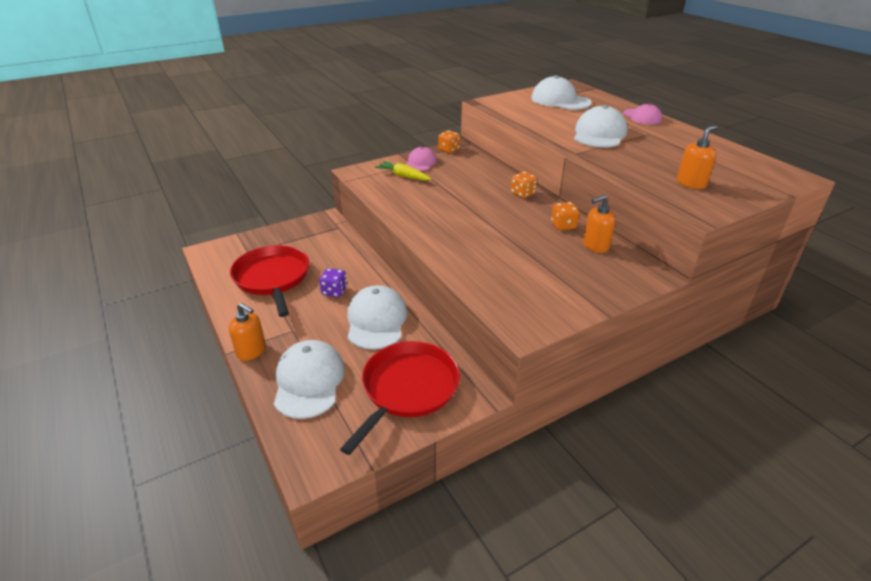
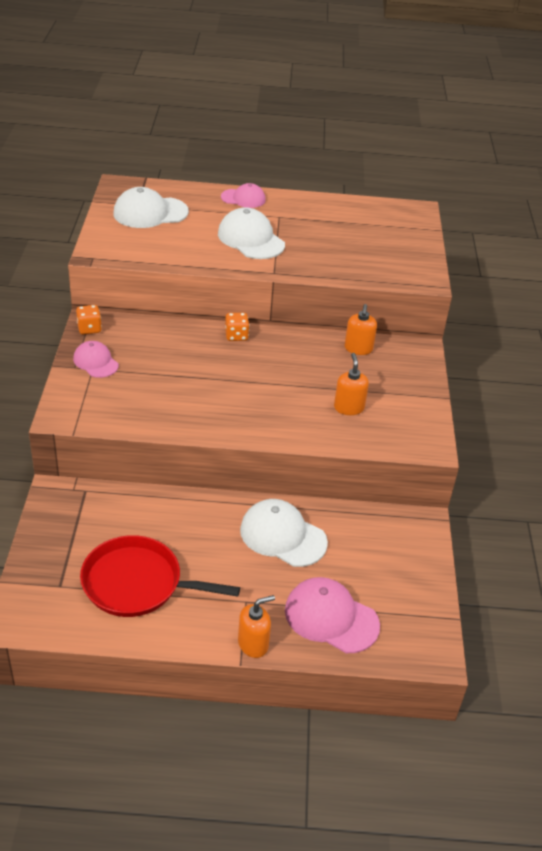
camera: 60 degrees left, 5 degrees up
(309, 381) = (331, 617): white cap -> pink cap
(334, 291) = (208, 545): purple dice -> none
(403, 176) = (113, 388): yellow carrot -> none
(407, 389) = (389, 558): red pan -> none
(563, 225) = (313, 346): orange dice -> none
(691, 183) = (382, 256): orange soap dispenser -> orange soap dispenser (349, 407)

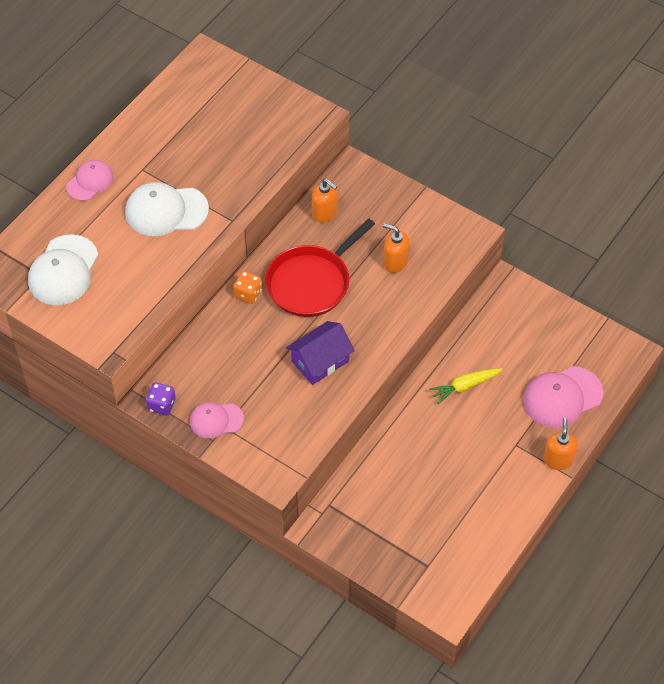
camera: 55 degrees left, 15 degrees up
(89, 329) = (162, 405): orange dice -> purple dice
(137, 583) = (456, 510): red pan -> red pan (311, 282)
(202, 399) = (320, 361): none -> purple house
(282, 536) = (465, 386): white cap -> yellow carrot

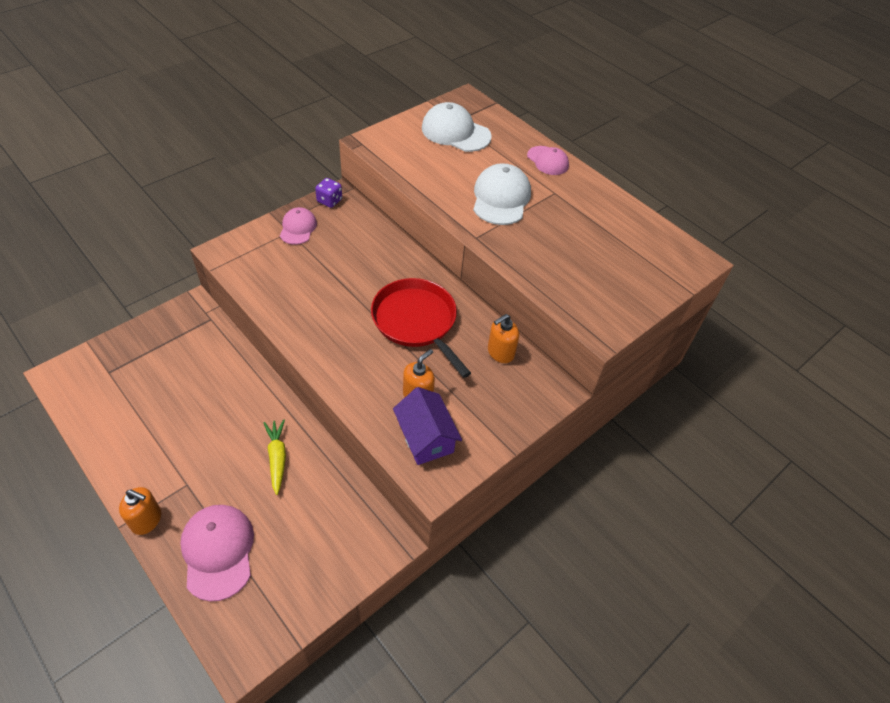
camera: 100 degrees right, 5 degrees down
(248, 294) = (420, 274): orange dice -> none
(320, 361) = (323, 307): purple house -> purple house (425, 437)

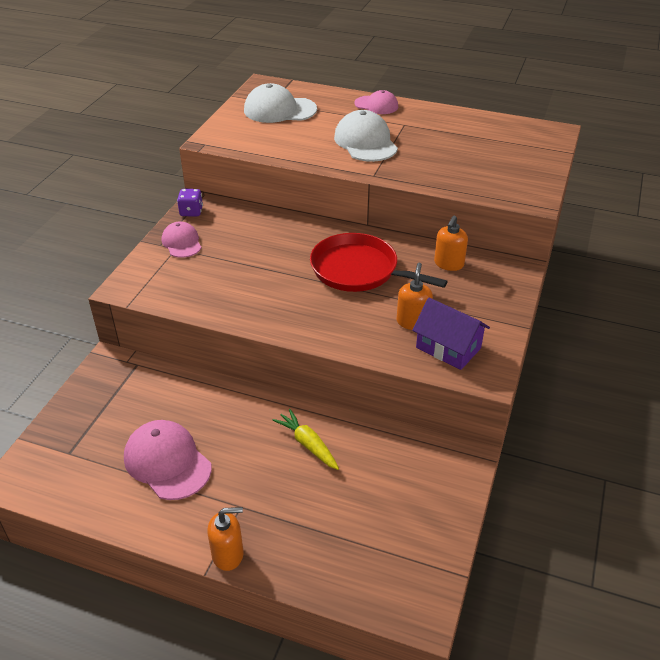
camera: 25 degrees left, 10 degrees down
(218, 551) = (322, 543): pink cap -> pink cap (167, 462)

